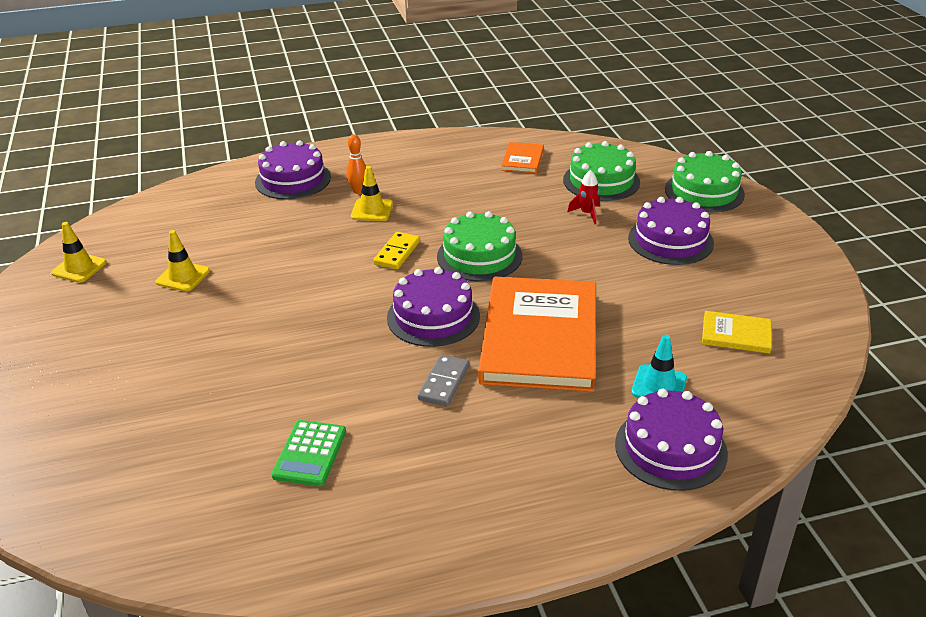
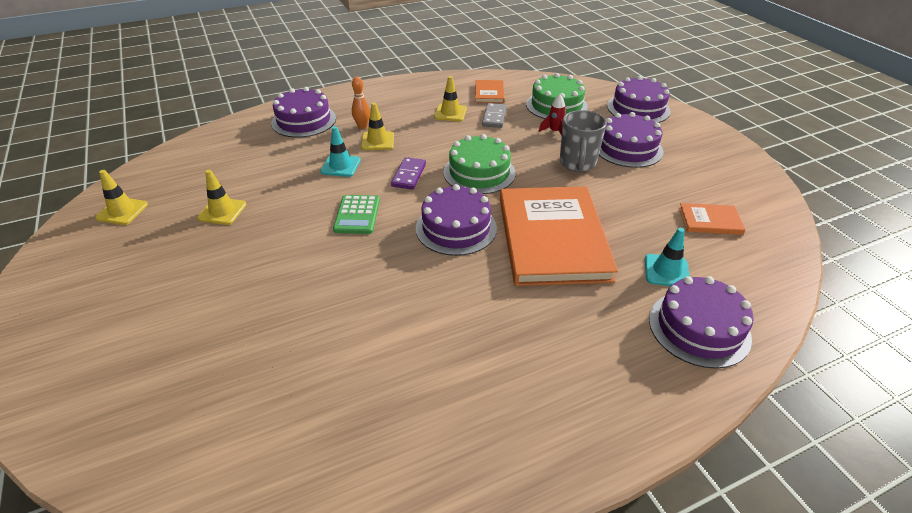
camera: 10 degrees left, 5 degrees up
(310, 453) = (379, 371): green calculator -> green calculator (357, 215)
(322, 236) = (340, 166): none -> turquoise traffic cone
(397, 253) = (409, 175): yellow domino -> purple domino
(444, 383) = (483, 287): grey domino -> grey domino (494, 117)
(467, 182) = (450, 113): none -> yellow traffic cone
(601, 254) = (577, 164): none -> grey mug
(704, 192) = (638, 108): green cake -> purple cake
(736, 334) = (710, 221): yellow book -> orange book

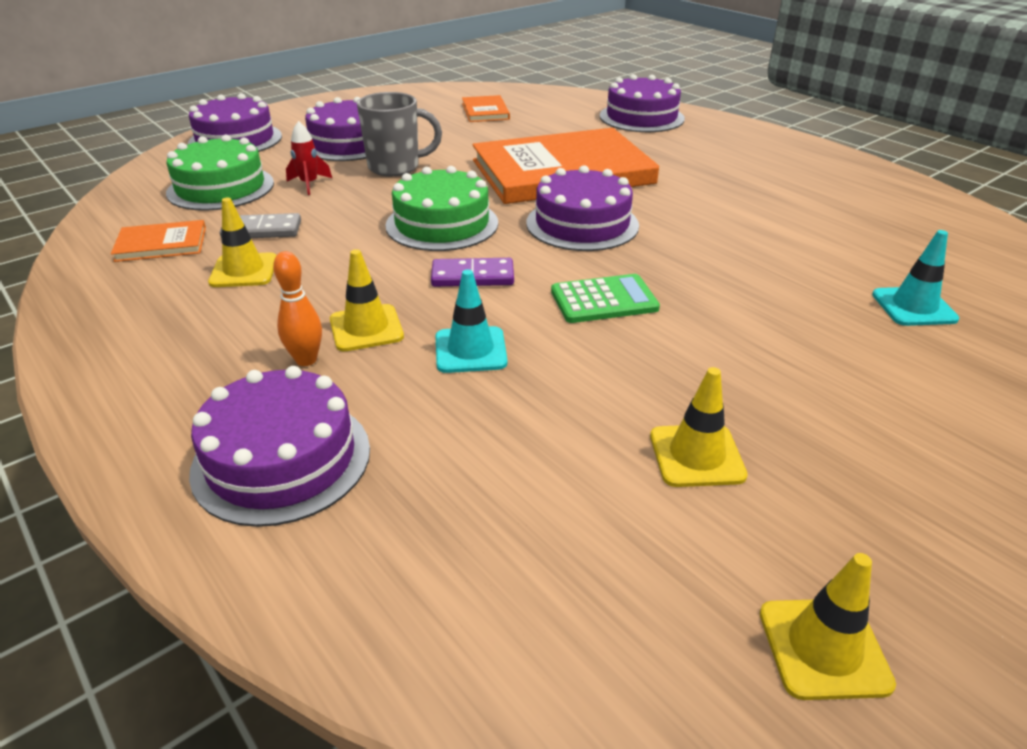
camera: 105 degrees left, 5 degrees down
(666, 271) = (577, 126): turquoise traffic cone -> turquoise traffic cone (913, 307)

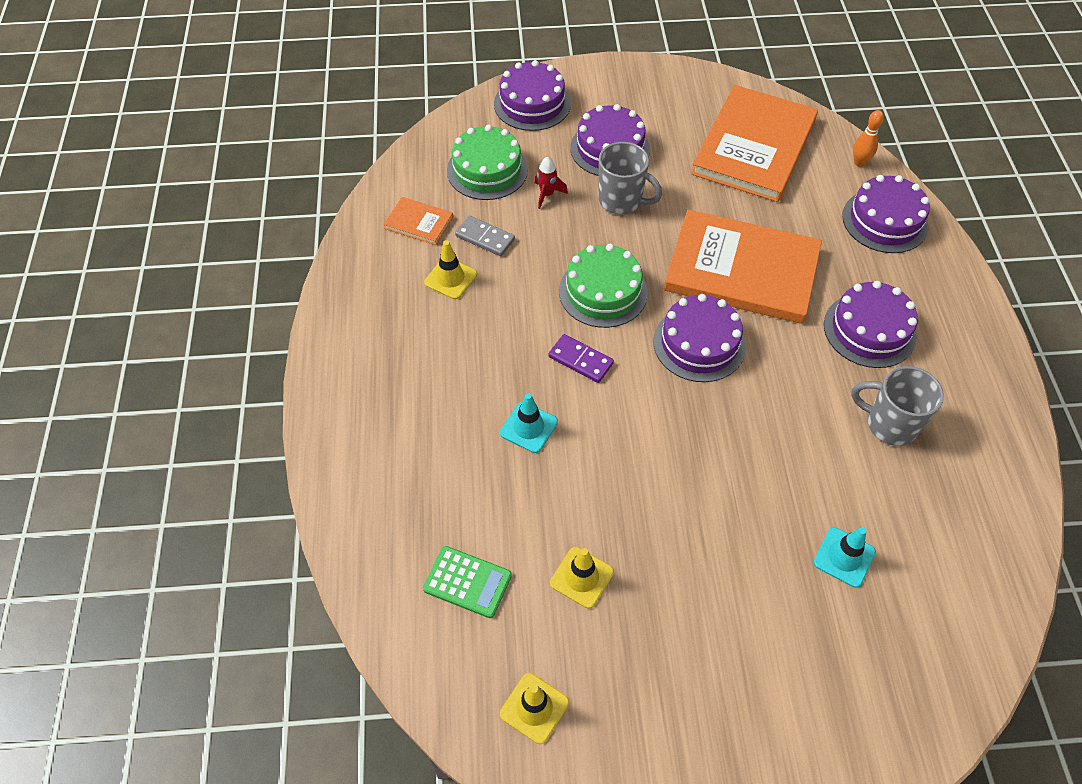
camera: 35 degrees right, 20 degrees up
(282, 459) = (384, 452): purple cake -> purple cake (869, 330)
(306, 360) = (437, 383): orange bowling pin -> orange bowling pin (859, 162)
(366, 328) = (485, 374): yellow traffic cone -> none
(485, 111) = (754, 147): orange book -> orange book, size x2.33
(604, 300) = (643, 430): green calculator -> green calculator (467, 582)
(812, 212) = (889, 424): none -> grey mug

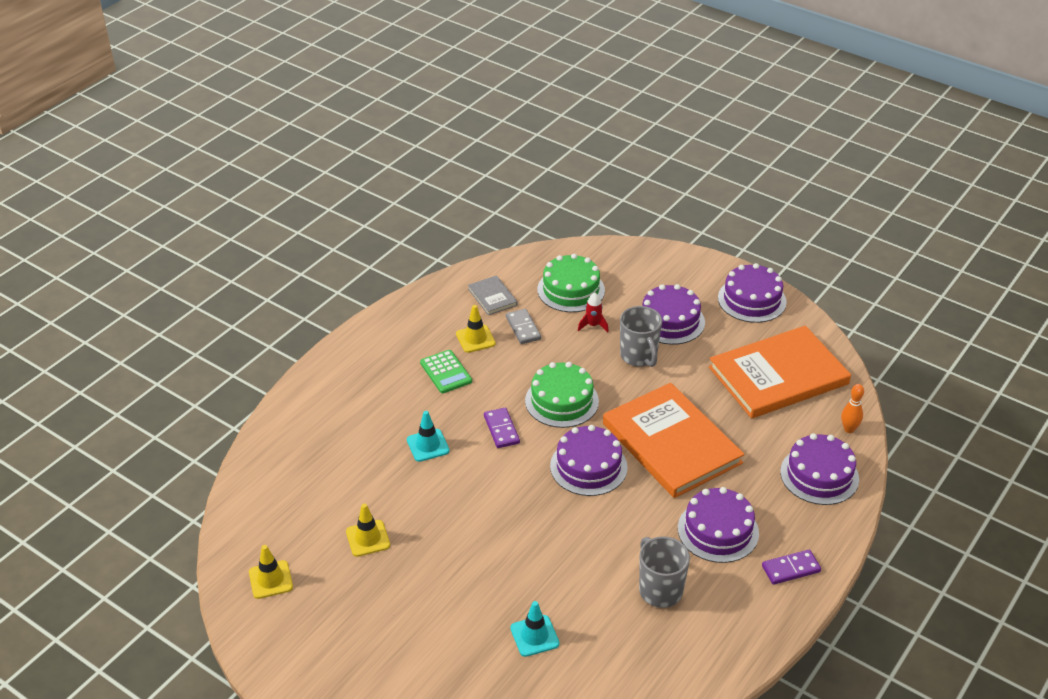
camera: 40 degrees right, 15 degrees down
(419, 222) = (492, 297): orange book -> grey book
(467, 582) = (305, 498): green calculator -> green calculator (446, 372)
(532, 104) = (649, 266): purple cake -> purple cake (752, 300)
(959, 325) = (791, 569): none -> purple domino

